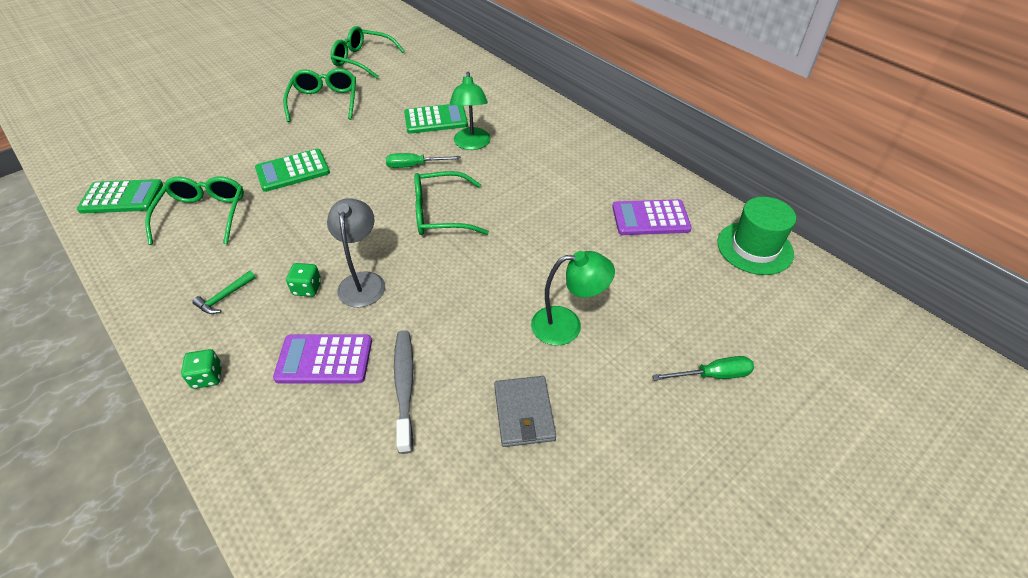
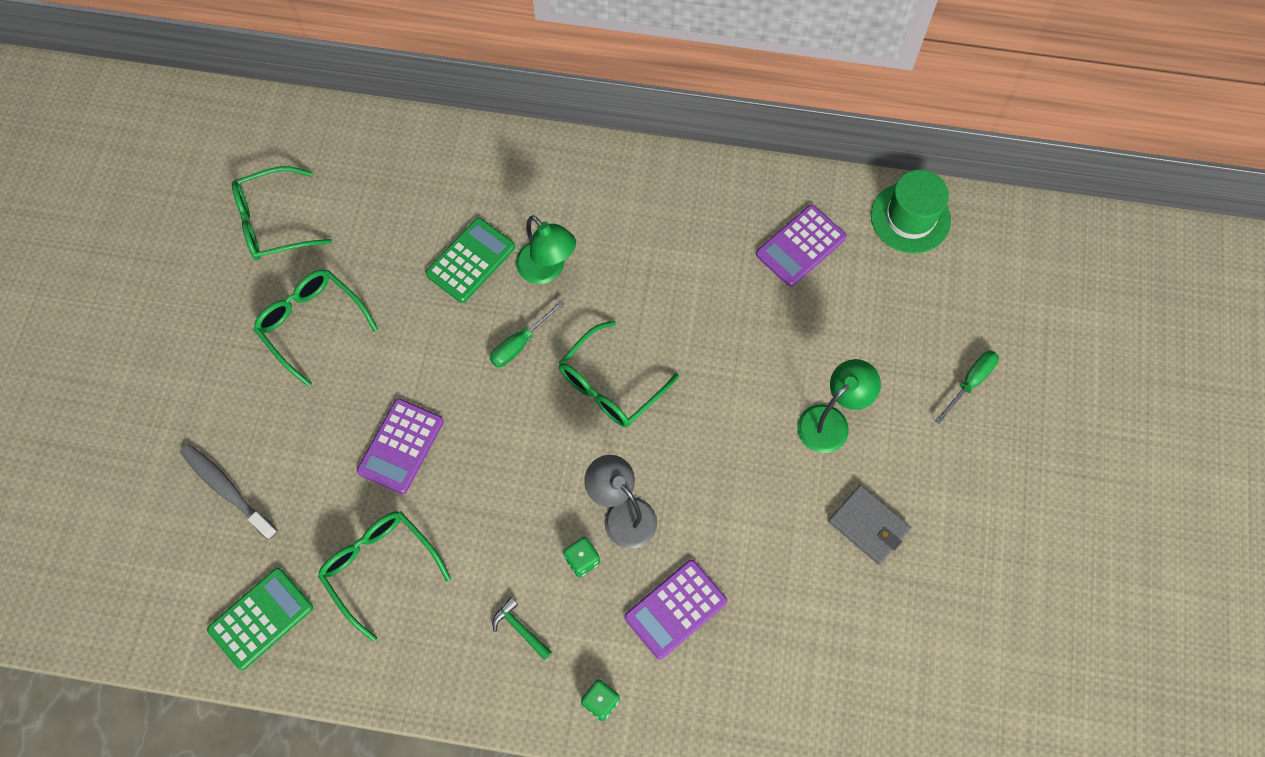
camera: 40 degrees left, 20 degrees up
(224, 297) = (520, 629): green hammer -> green hammer turned 135 degrees clockwise
(293, 171) = (401, 446): green calculator -> purple calculator
(404, 386) = (762, 578): grey toothbrush -> grey toothbrush (227, 489)

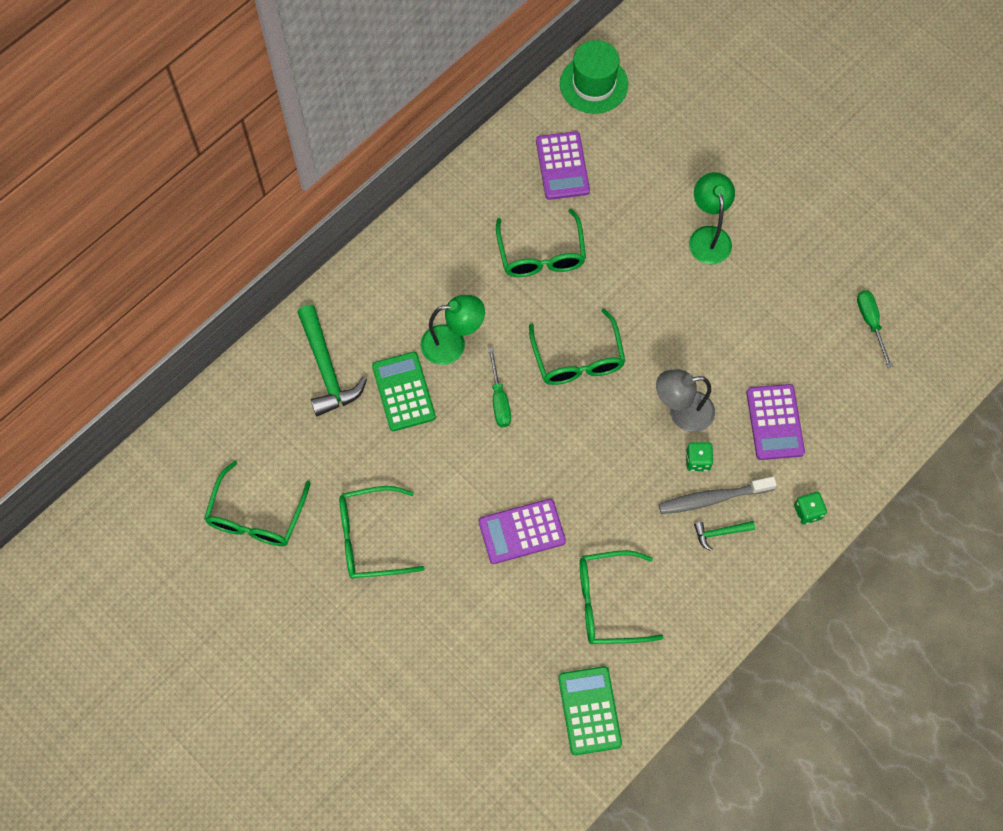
camera: 55 degrees left, 0 degrees up
(227, 489) = (466, 679): grey toothbrush -> grey toothbrush (712, 498)
(401, 446) = (522, 532): purple calculator -> purple calculator turned 105 degrees clockwise
(448, 187) = (327, 369): none -> green hammer
(694, 286) = (541, 255): none -> green glasses
(868, 526) = (799, 264): grey wallet -> none
(970, 382) = (742, 133): green screwdriver -> green screwdriver (870, 323)

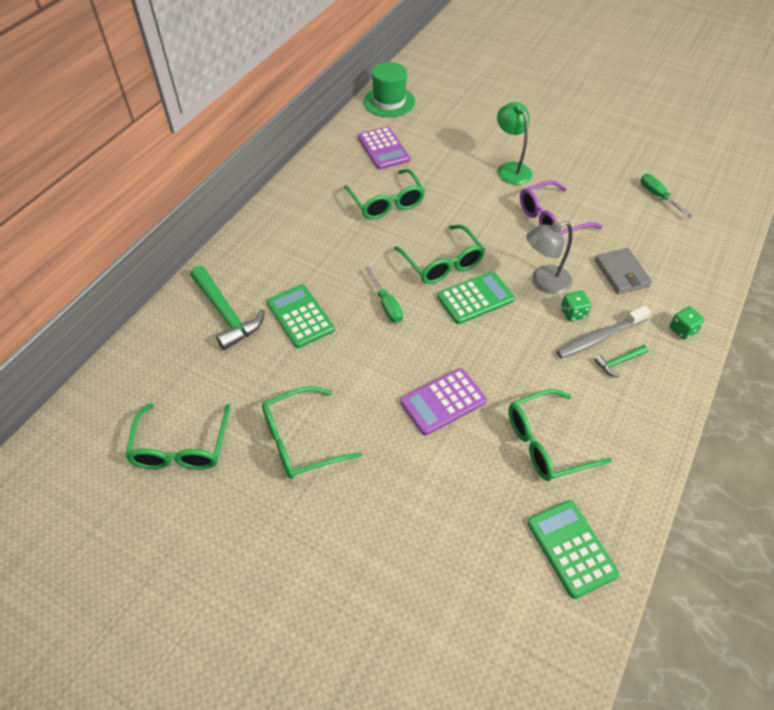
camera: 15 degrees left, 15 degrees down
(452, 344) = (333, 274): green lamp -> none
(598, 415) = (475, 298): none -> green calculator
(725, 326) = (551, 219): none -> purple glasses
(775, 422) = (621, 273): purple calculator -> grey wallet

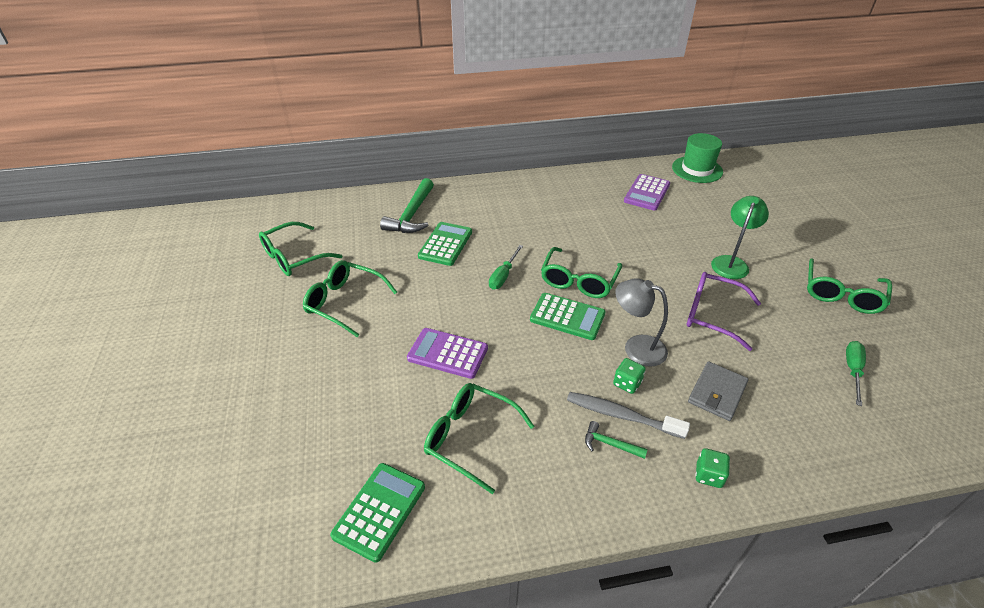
camera: 50 degrees right, 10 degrees down
(386, 203) = (598, 223): green glasses -> green glasses (841, 295)

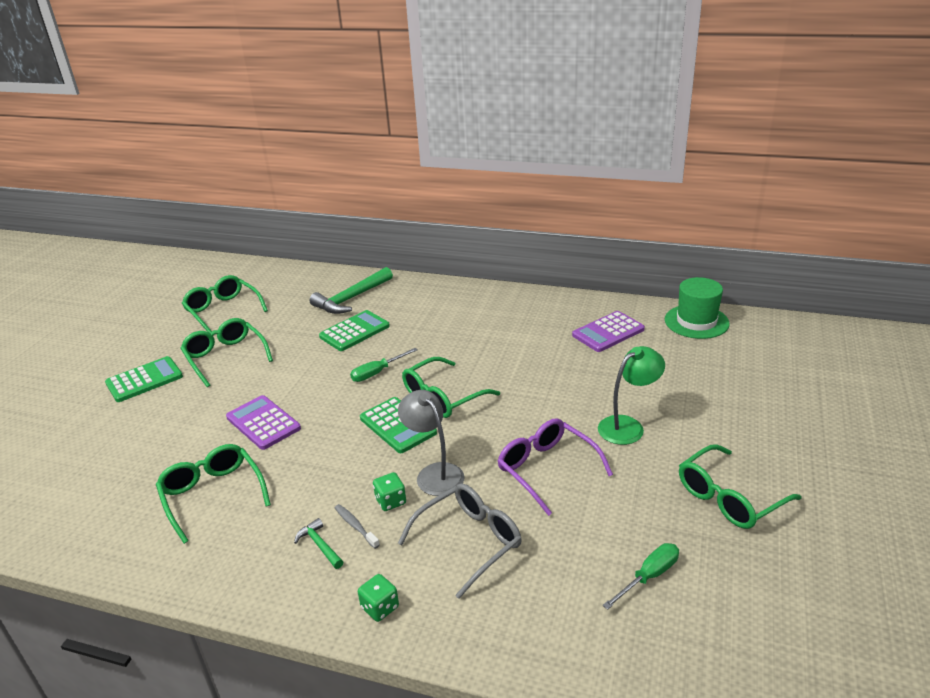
camera: 30 degrees right, 10 degrees down
(293, 257) = (223, 310): green glasses -> green glasses turned 60 degrees clockwise
(379, 511) = (96, 522): green calculator -> green calculator (144, 380)
(621, 415) = (355, 526): grey toothbrush -> grey toothbrush, size x0.56
(717, 393) = (469, 541): grey wallet -> grey glasses

